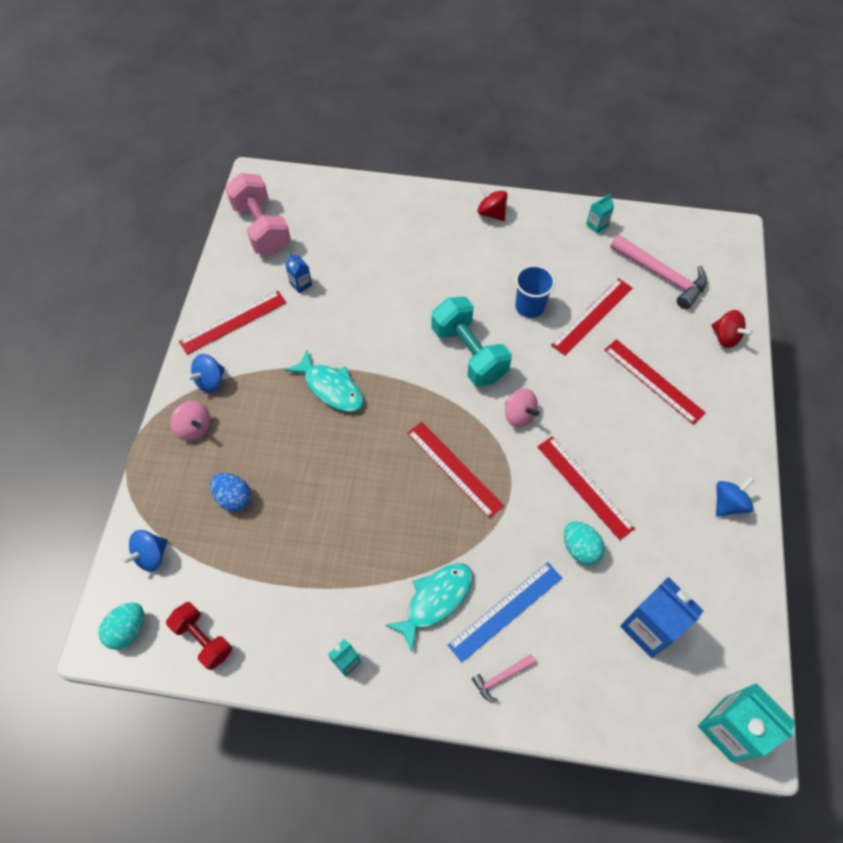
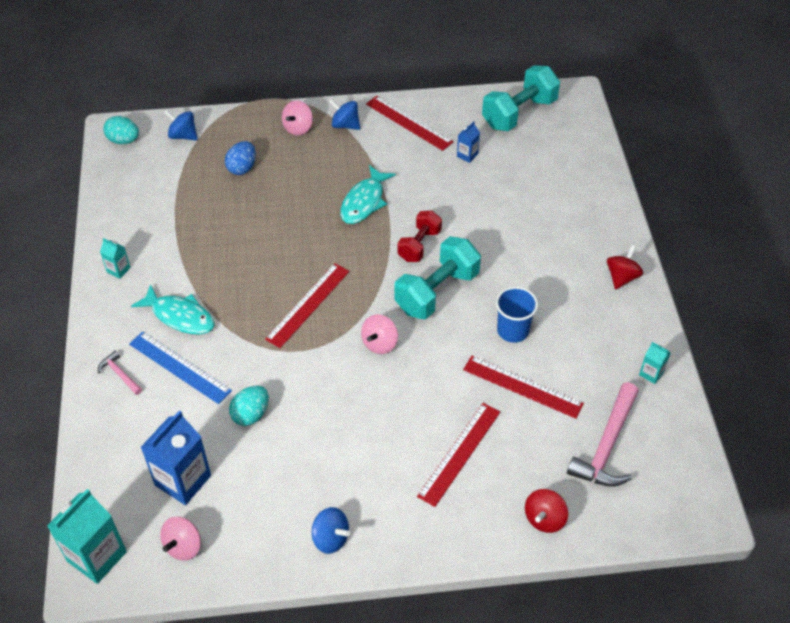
camera: 75 degrees right, 10 degrees down
(203, 639) = (123, 182): red dumbbell -> red dumbbell (419, 245)
(261, 228) = (519, 113): pink dumbbell -> turquoise dumbbell
(585, 486) = (317, 409): red ruler -> none
(724, 638) = (183, 546): none -> pink spinning top

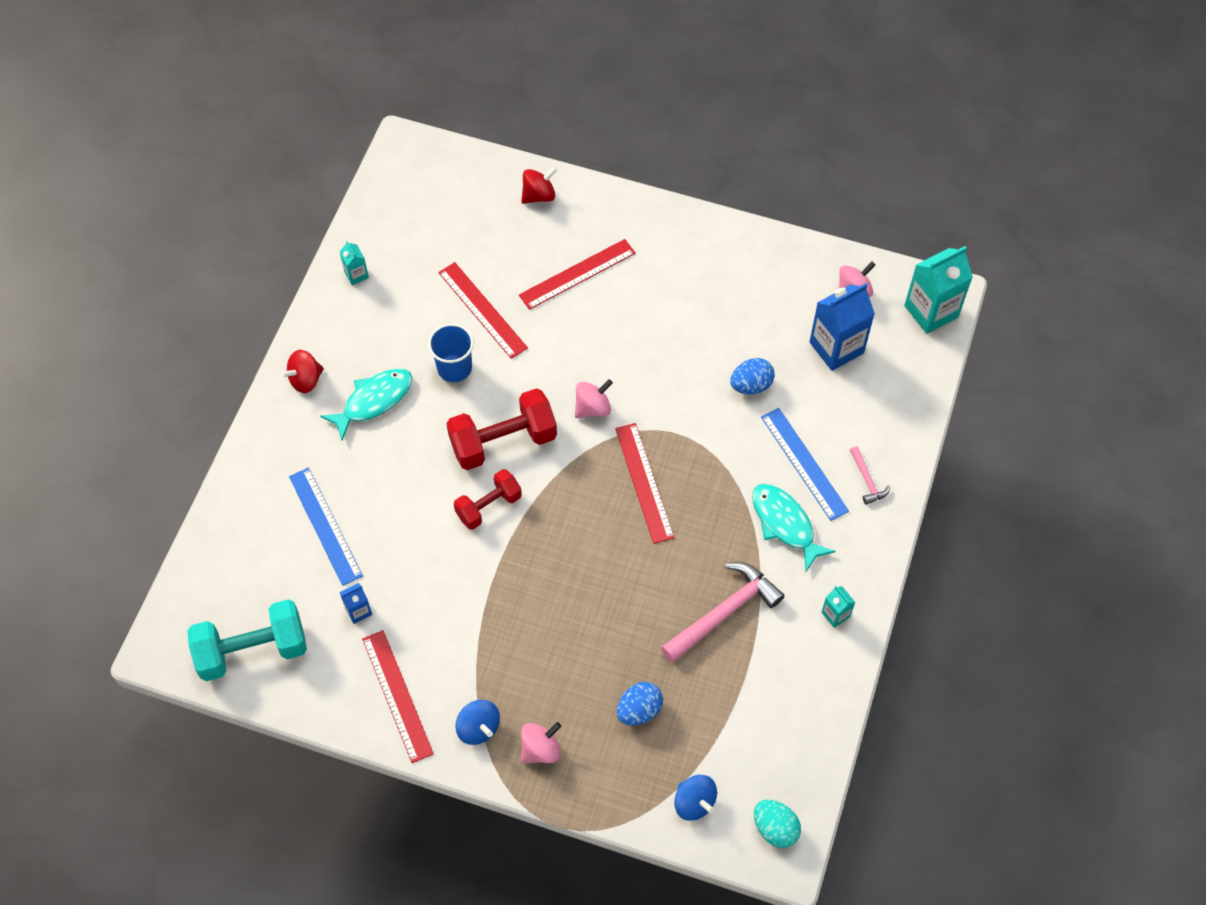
camera: 155 degrees left, 10 degrees up
(251, 414) = (751, 385): turquoise egg -> blue egg
(308, 304) = (644, 482): red ruler -> red ruler turned 75 degrees counterclockwise
(330, 538) = (725, 249): blue spinning top -> none
(364, 202) = (517, 593): turquoise fish -> turquoise fish (373, 401)
(437, 292) = (503, 441): turquoise dumbbell -> red dumbbell
(528, 192) = (325, 525): none -> blue ruler
(607, 445) = (444, 230): pink hammer -> pink hammer (724, 613)

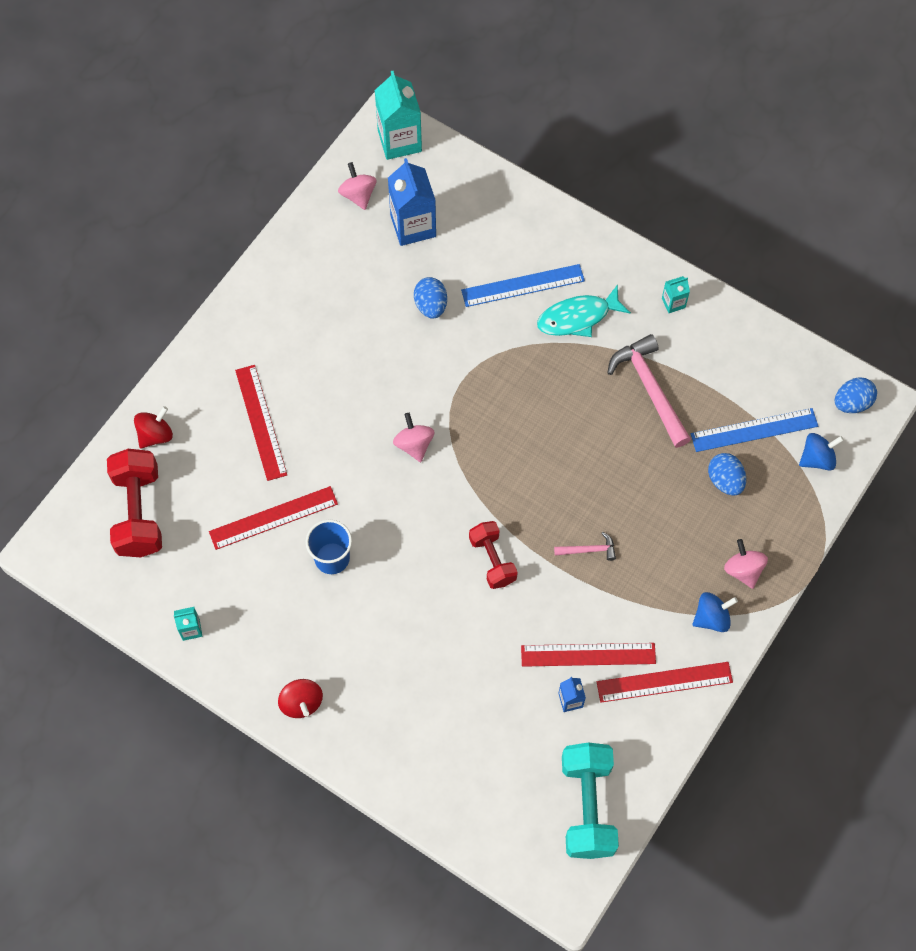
camera: 75 degrees left, 5 degrees up
(325, 525) = (472, 714): blue ruler -> blue ruler (754, 430)
(373, 401) = (346, 641): turquoise fish -> none
(503, 441) = (427, 532): red dumbbell -> red dumbbell (138, 512)
(539, 195) = (155, 435): red spinning top -> red spinning top turned 60 degrees clockwise
(644, 482) = (505, 420): red ruler -> red ruler (588, 654)
(775, 828) = (852, 403): turquoise egg -> blue egg
(867, 480) = (553, 241): pink hammer -> pink hammer (588, 550)

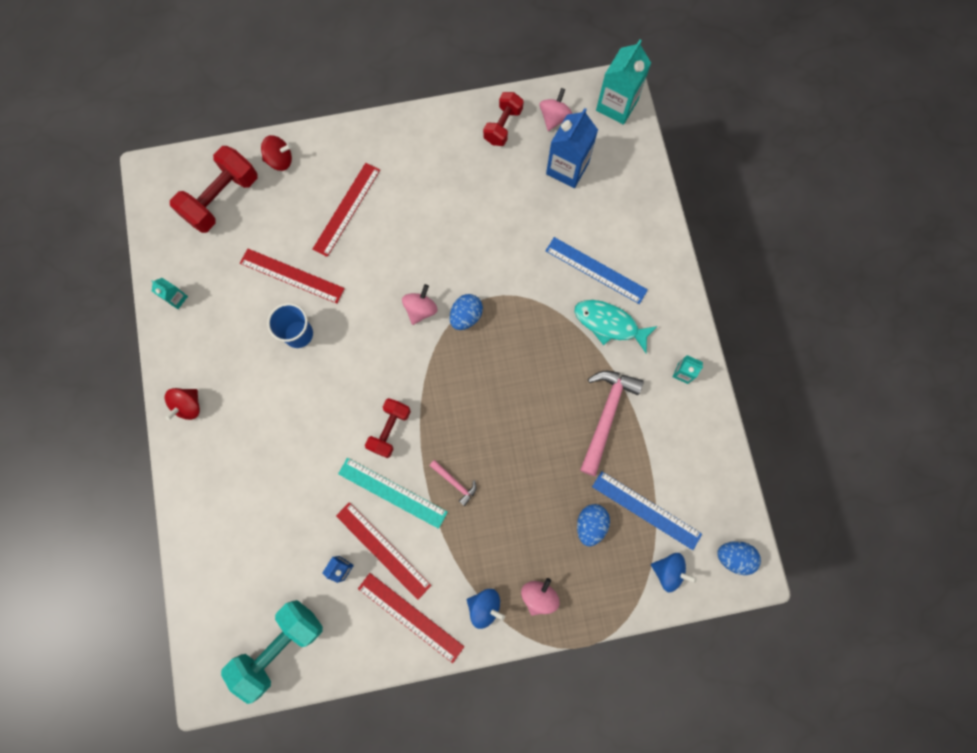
camera: 45 degrees right, 10 degrees up
(322, 238) = (503, 126): none -> red dumbbell
(431, 305) = (524, 230): blue egg -> blue egg (466, 316)
(547, 604) = (392, 492): none -> turquoise ruler

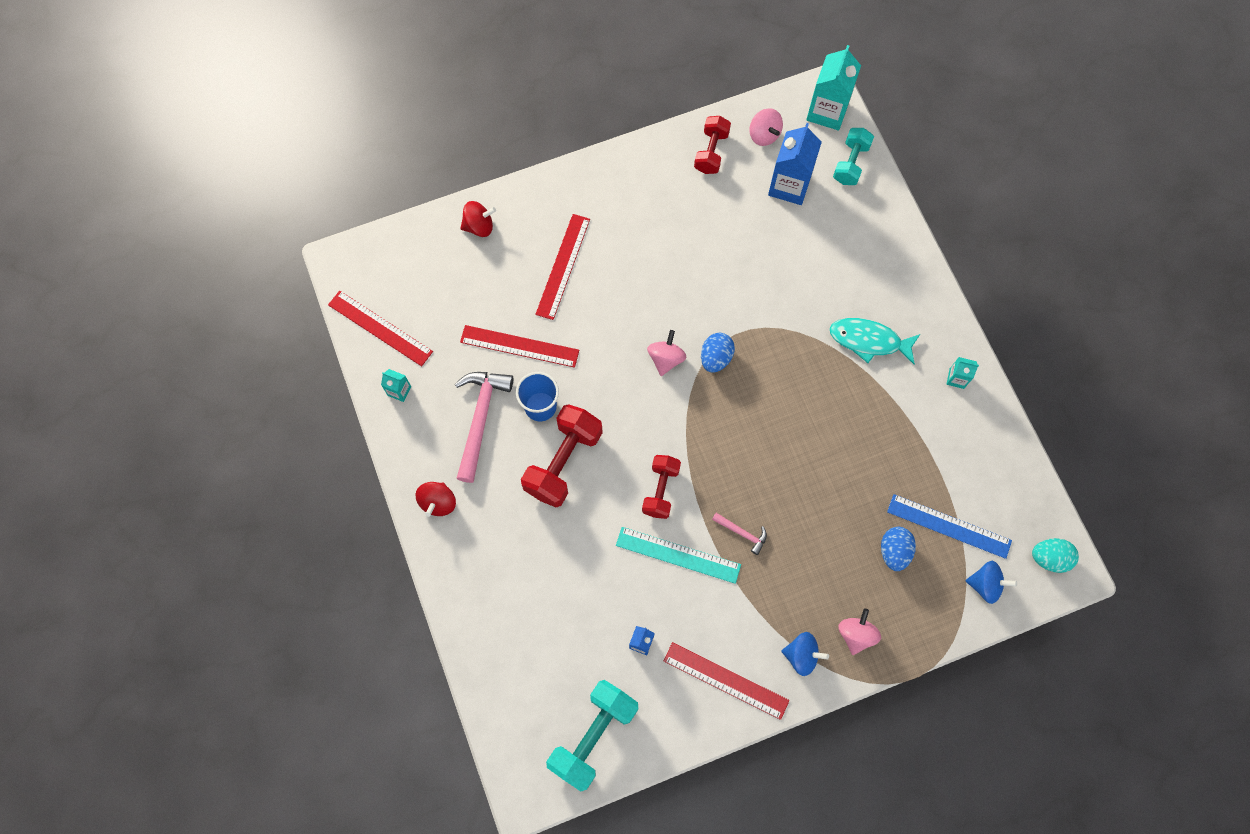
camera: 10 degrees left, 5 degrees down
(222, 199) = (425, 277): red dumbbell -> red dumbbell (563, 462)
(383, 550) = (681, 616): red ruler -> red ruler (380, 328)
(554, 118) = (764, 135): pink spinning top -> pink spinning top turned 135 degrees clockwise
(596, 270) = (842, 287): blue ruler -> none
(606, 416) = (886, 436): pink hammer -> pink hammer (480, 419)
(628, 157) = (850, 163): none -> turquoise dumbbell
(733, 557) = (1049, 558): blue egg -> turquoise egg

